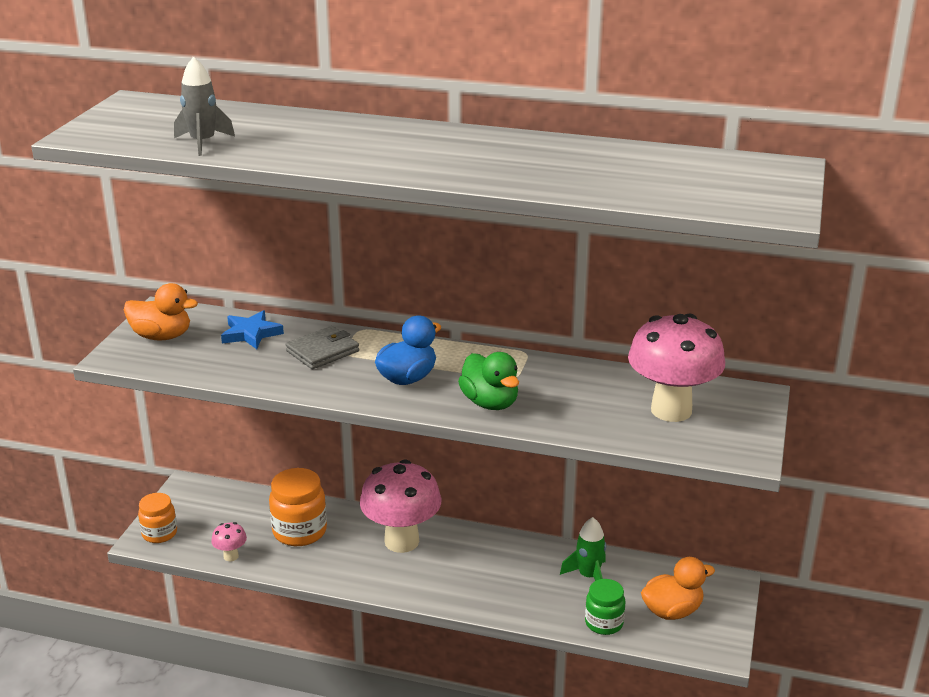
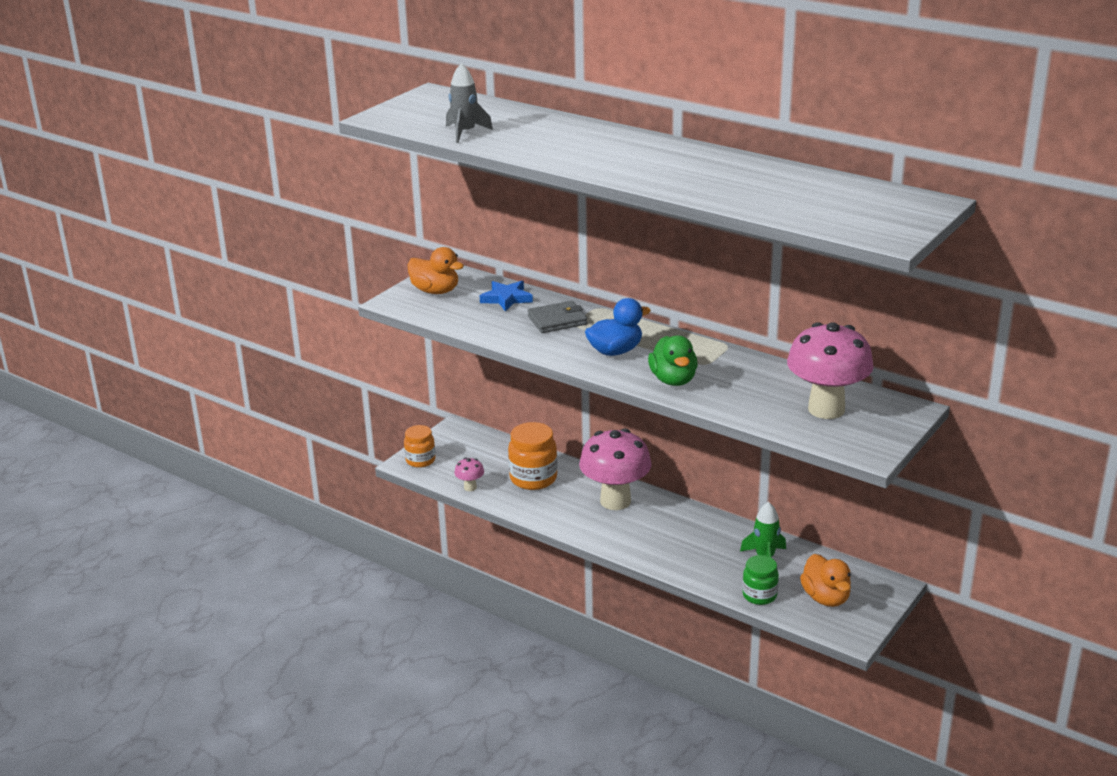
camera: 20 degrees right, 0 degrees up
(672, 611) = (826, 598): orange duck -> orange duck turned 75 degrees clockwise

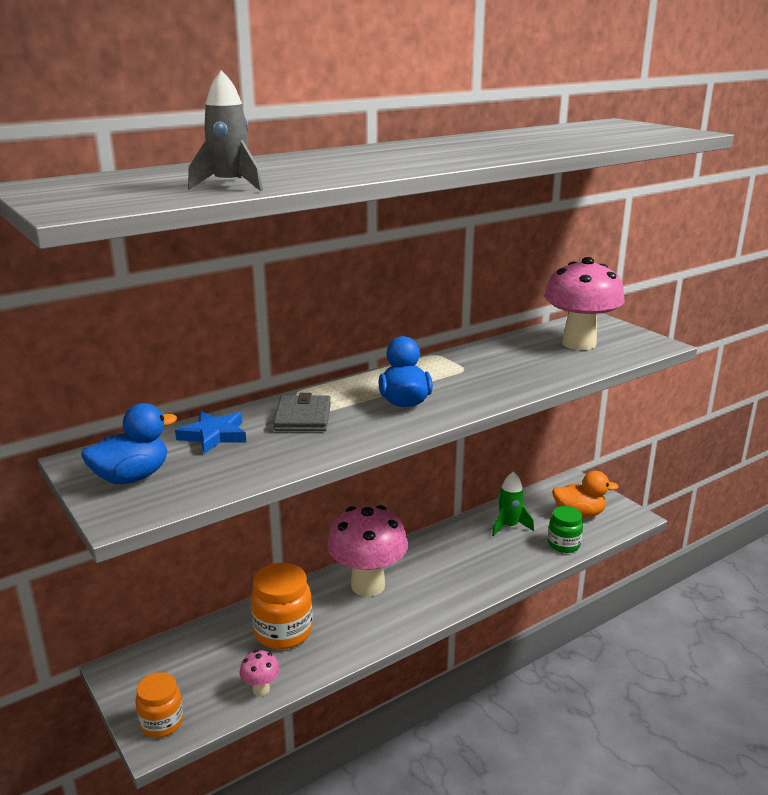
camera: 70 degrees left, 5 degrees down
(435, 291) = (132, 477): orange duck -> blue duck
(673, 380) = (487, 388): green duck -> none

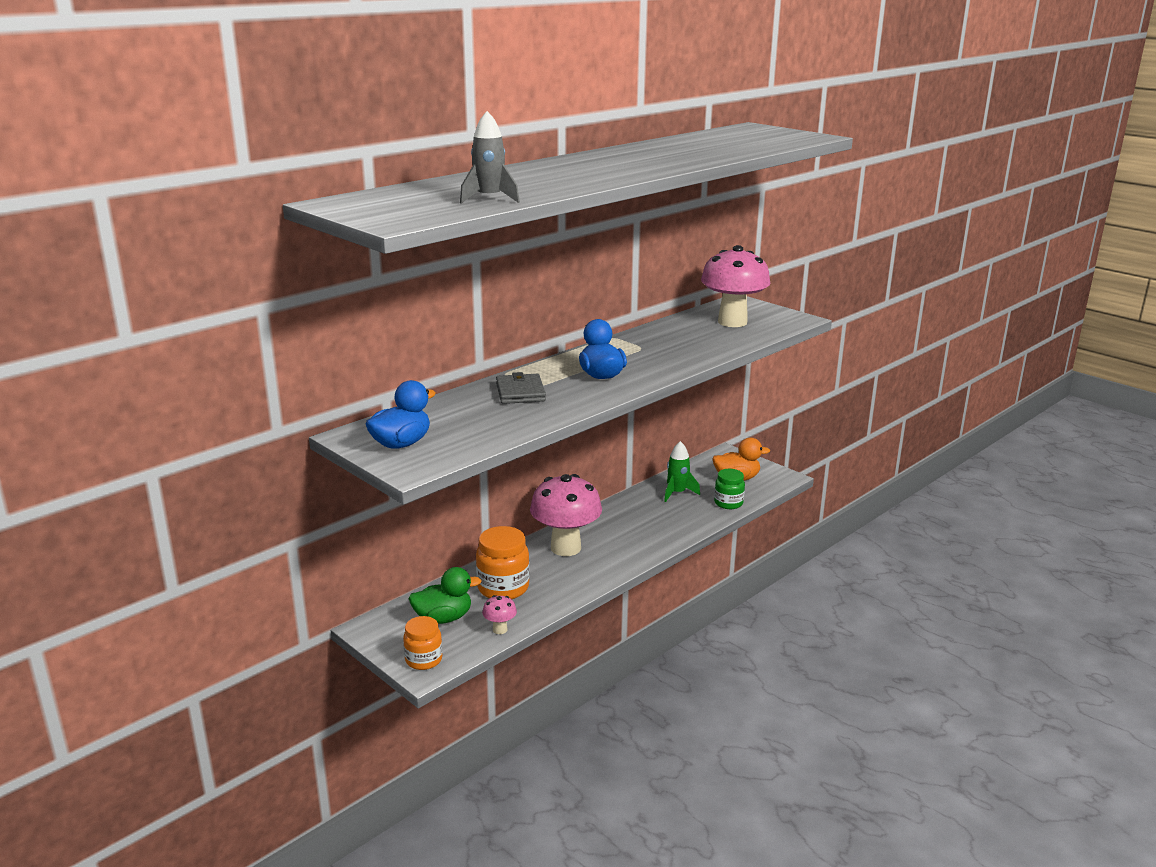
camera: 10 degrees left, 0 degrees up
(204, 666) = (443, 618): none -> green duck
(214, 435) = (451, 410): blue star -> none

